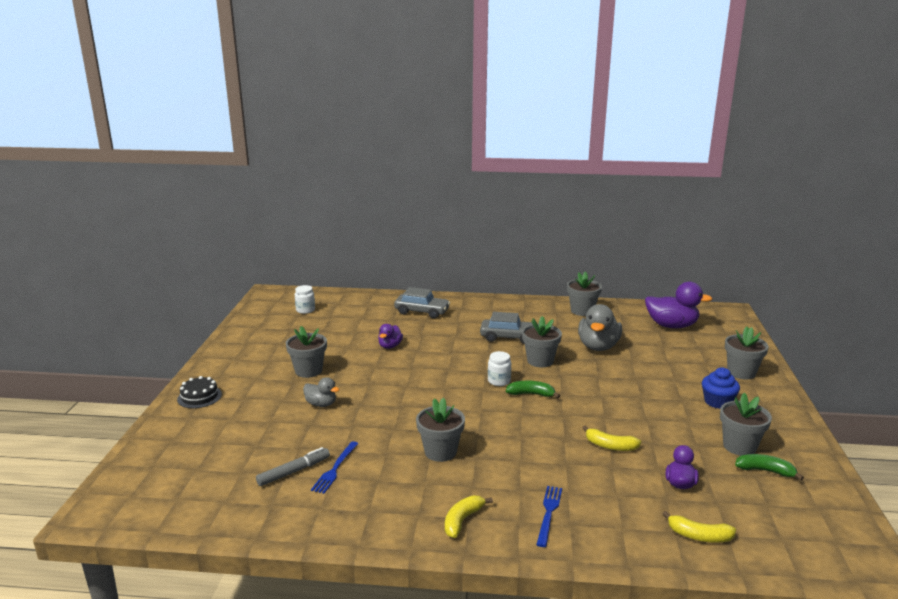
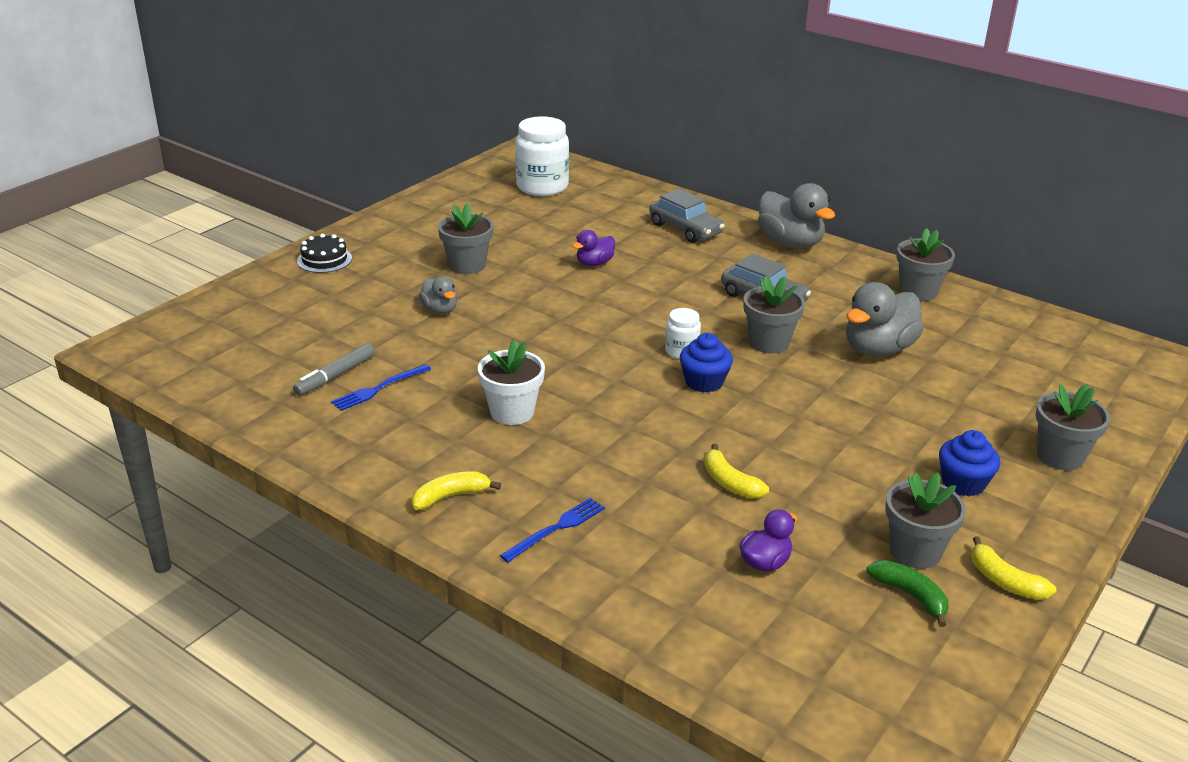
camera: 30 degrees right, 10 degrees up
(294, 471) = (335, 376): grey marker -> grey marker turned 135 degrees clockwise
(305, 310) = (542, 187): white jar -> white jar, size x1.95
(440, 452) = (512, 412): grey flower pot -> white flower pot
(488, 304) = (790, 243): none -> grey duck
(531, 394) = (704, 382): green banana -> blue cupcake
(671, 326) = (1035, 354): purple duck -> none
(699, 536) = (709, 631): yellow banana -> yellow banana (1004, 581)

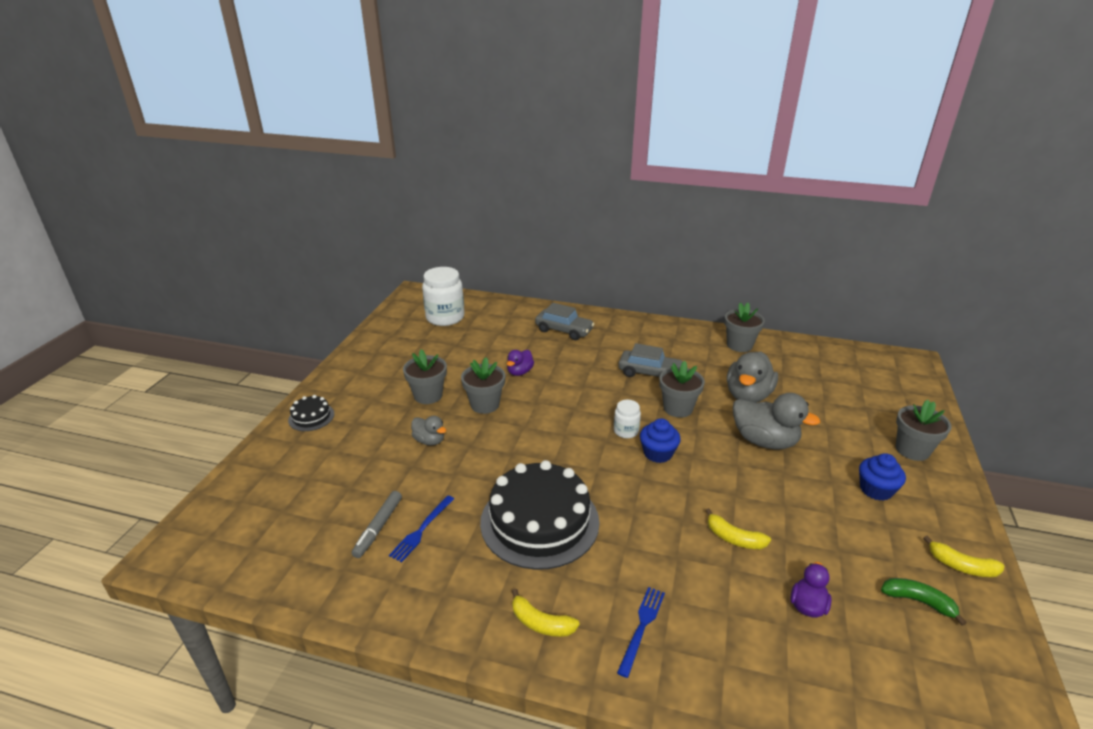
camera: 20 degrees left, 0 degrees up
(450, 497) = (541, 623): yellow banana -> yellow banana turned 105 degrees counterclockwise
(512, 412) = (539, 521): white flower pot -> black cake
(790, 243) = (638, 326): grey duck -> grey duck (764, 441)
(915, 551) = (891, 559): grey flower pot -> grey flower pot (485, 404)

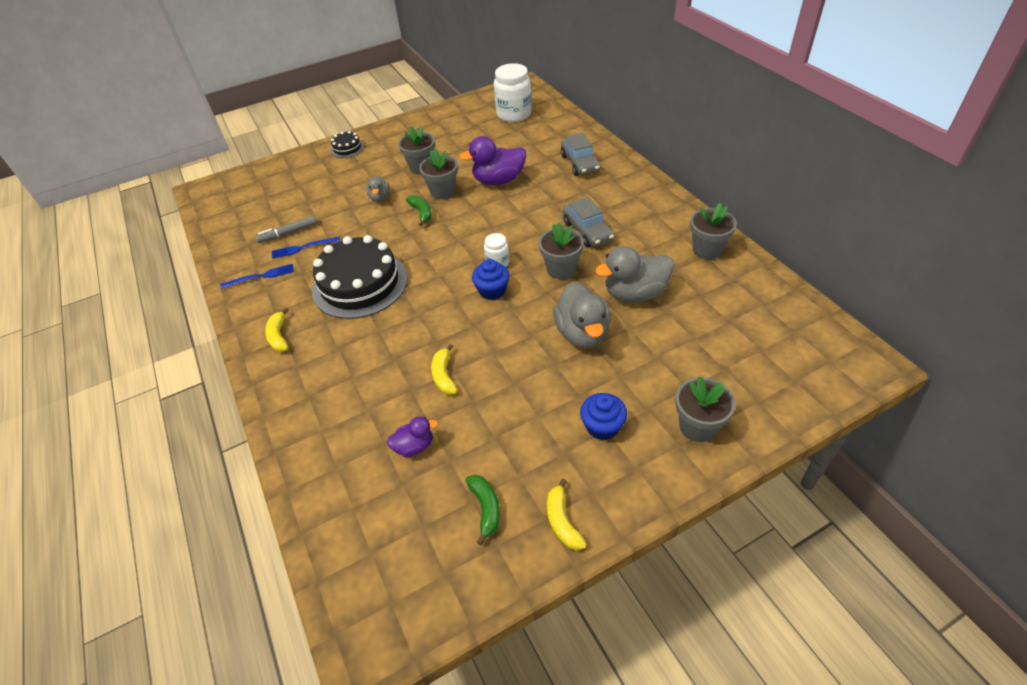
camera: 50 degrees right, 15 degrees up
(494, 431) = (421, 213): none -> green banana
(520, 372) = (498, 180): purple duck -> purple duck, size x1.84
(642, 627) = (315, 378): blue fork -> blue fork (260, 276)

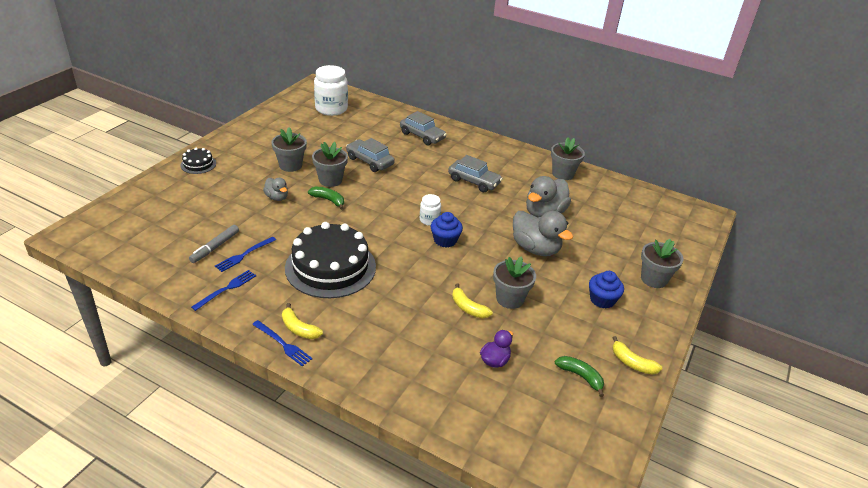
camera: 40 degrees left, 10 degrees down
(253, 346) = (282, 344): none -> blue fork
(498, 180) = (369, 161): purple duck -> grey car
(561, 269) = (480, 212): grey flower pot -> grey flower pot (510, 299)

